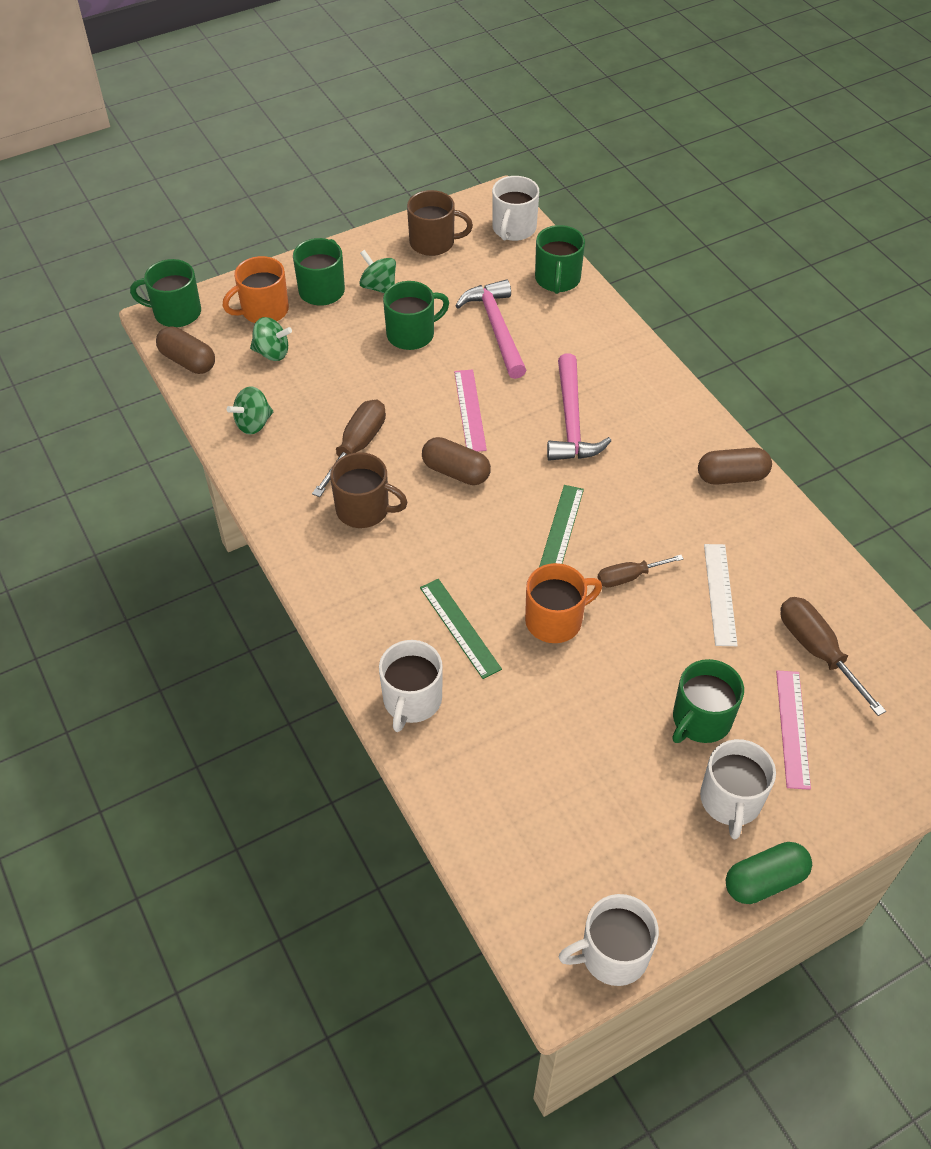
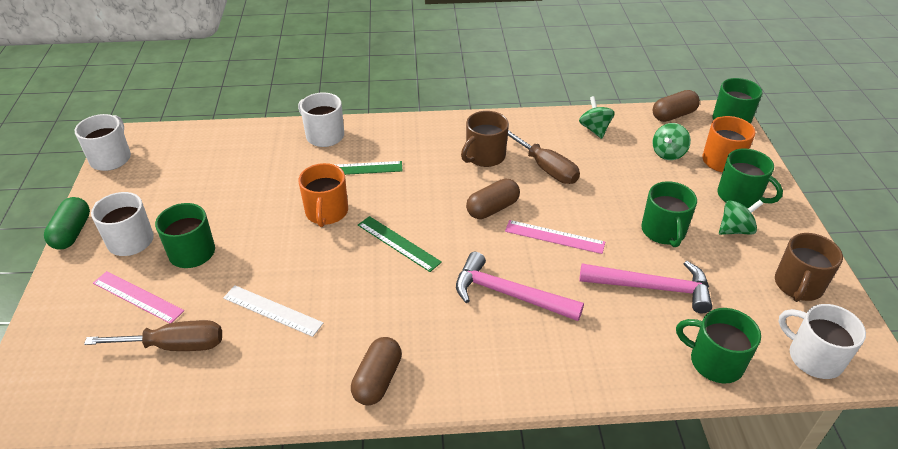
camera: 115 degrees right, 10 degrees down
(629, 577) = (330, 264): brown screwdriver -> none

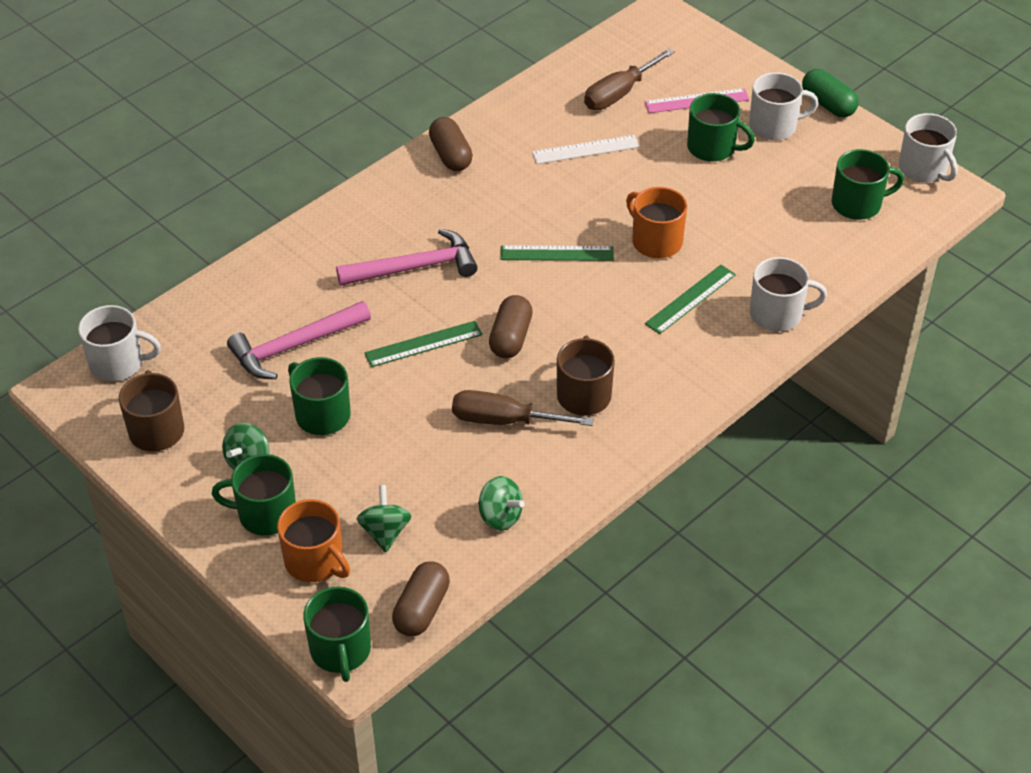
camera: 140 degrees right, 5 degrees up
(554, 236) = (423, 344): pink ruler -> green ruler
(714, 362) = (202, 311): green mug -> green mug (858, 204)

